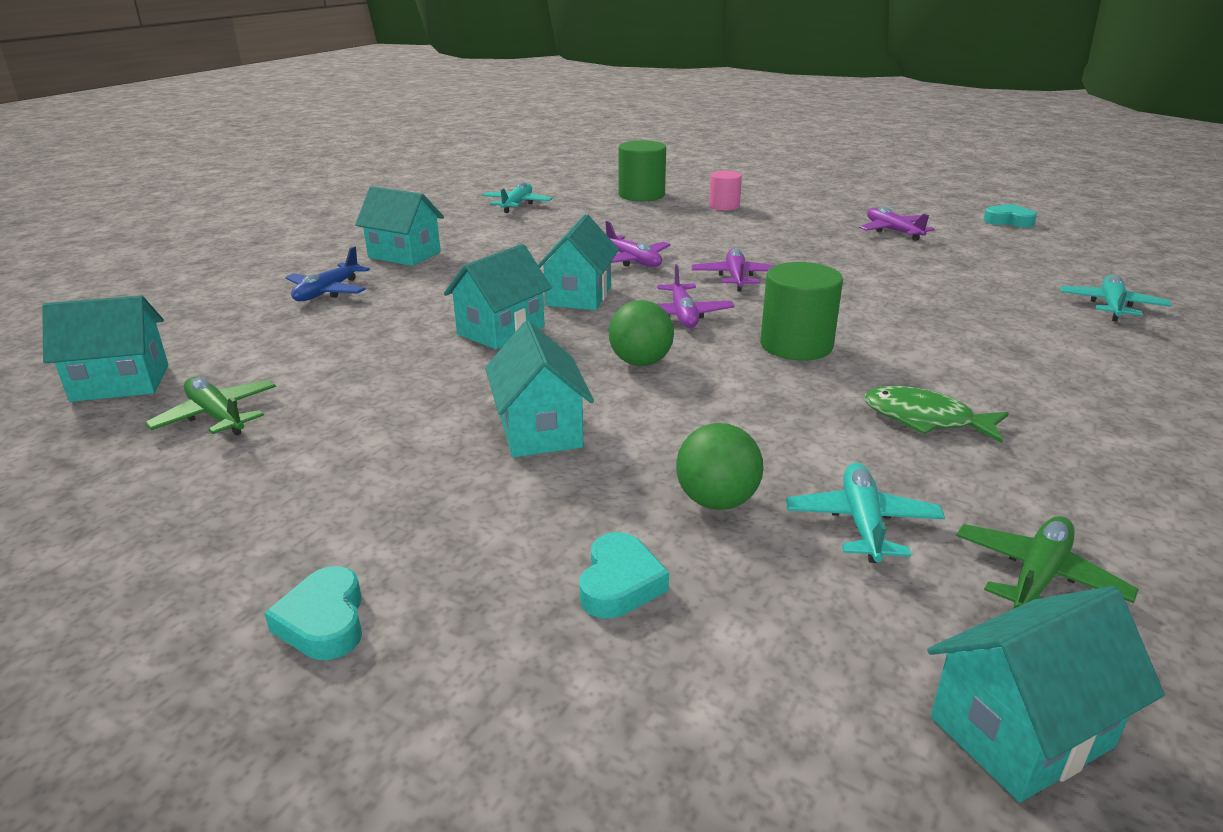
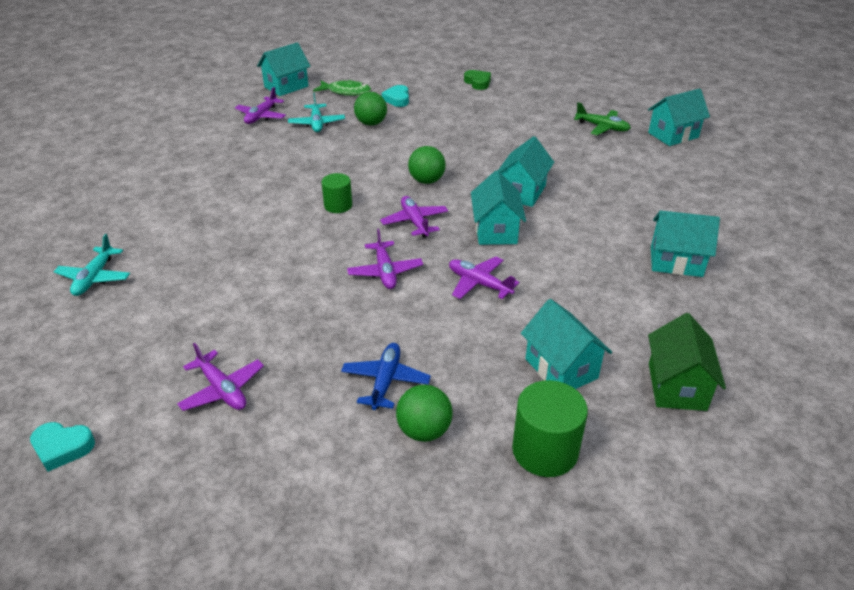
camera: 165 degrees right, 10 degrees up
(324, 621) = (478, 83): turquoise heart -> green heart
(327, 292) = (671, 209): blue plane -> blue plane (385, 381)
(517, 204) = (677, 386): turquoise plane -> green house
(540, 431) = (455, 139): turquoise house -> turquoise house (561, 368)
(724, 206) = (424, 431): pink cylinder -> green ball
(796, 345) = (338, 205): green cylinder -> green cylinder, size x0.63
(925, 419) = (277, 167): green fish -> green fish (346, 92)
(1038, 576) = (261, 116): green plane -> purple plane

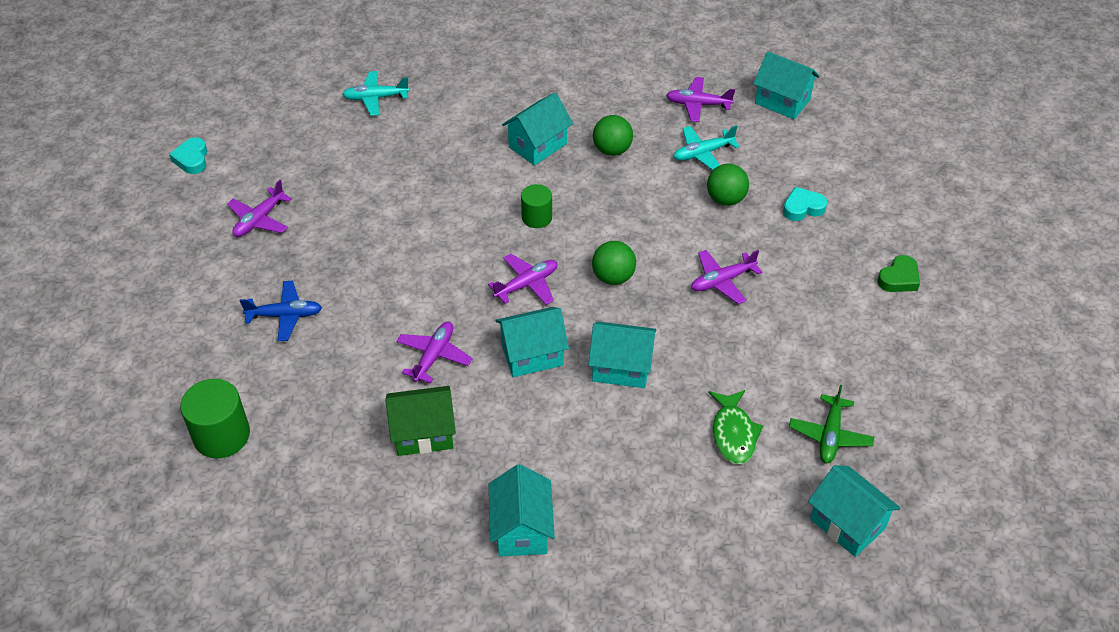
camera: 75 degrees right, 10 degrees up
(346, 92) = (797, 156): green fish -> green fish (733, 433)
(385, 272) = (434, 280): purple plane -> purple plane (722, 281)
(424, 431) = (233, 352): green ball -> green ball (612, 150)
(561, 368) = (322, 437): turquoise house -> turquoise house (537, 145)
(677, 386) = (313, 531): green house -> green house (423, 434)

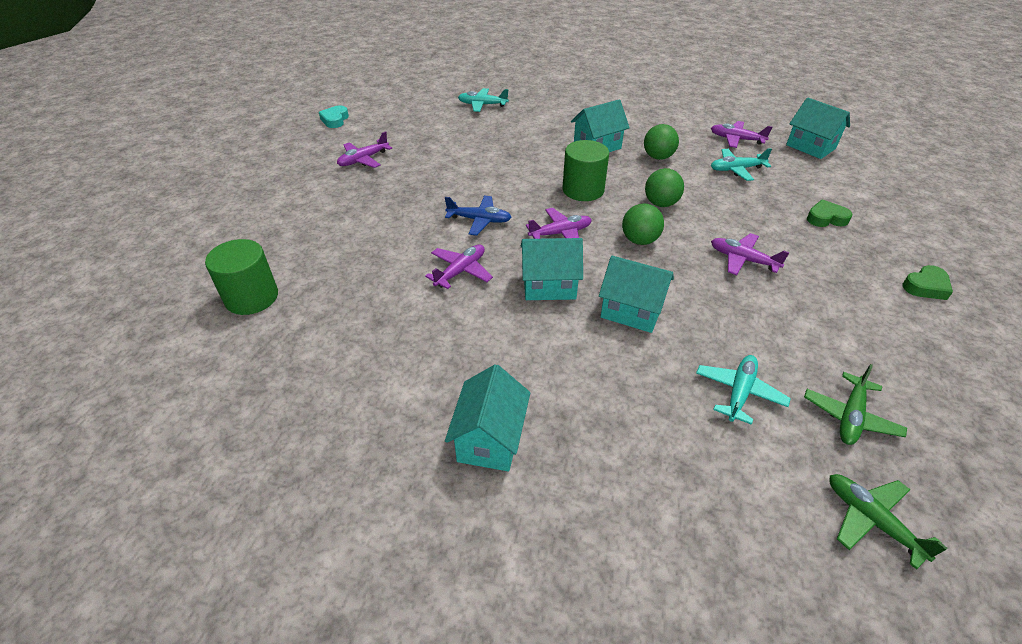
camera: 15 degrees right, 5 degrees down
(285, 315) = (350, 222): blue plane -> blue plane (479, 220)
(423, 434) = (426, 330): green house -> none
(537, 217) = (583, 190): green cylinder -> green cylinder, size x1.59
(722, 281) = (743, 260): purple plane -> purple plane turned 45 degrees clockwise
(725, 199) = (753, 202): green ball -> green ball (661, 204)
(733, 433) = (739, 392): green fish -> turquoise plane
(802, 208) = (826, 218): turquoise heart -> green heart
(847, 524) = (871, 520): turquoise house -> green plane

